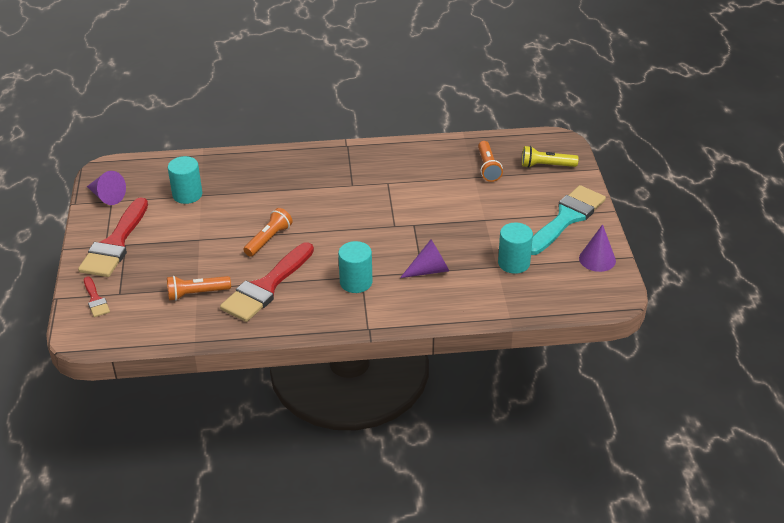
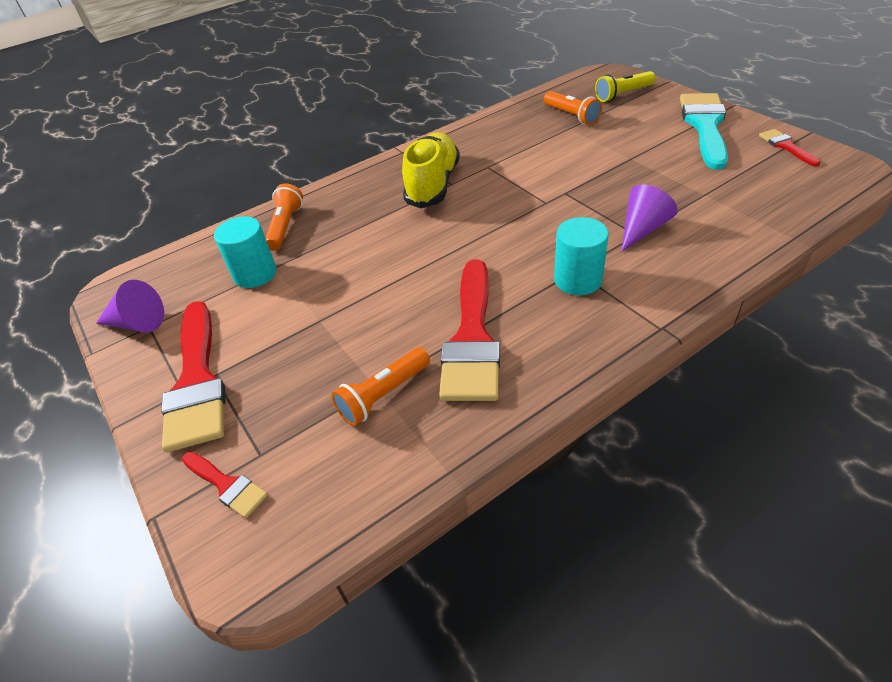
camera: 25 degrees left, 5 degrees up
(269, 239) = (414, 279): orange flashlight -> orange flashlight (285, 226)
(340, 180) = (433, 184): none -> yellow shoe
(514, 263) = (716, 184): turquoise cylinder -> none
(597, 259) = (786, 146): purple cone -> red brush

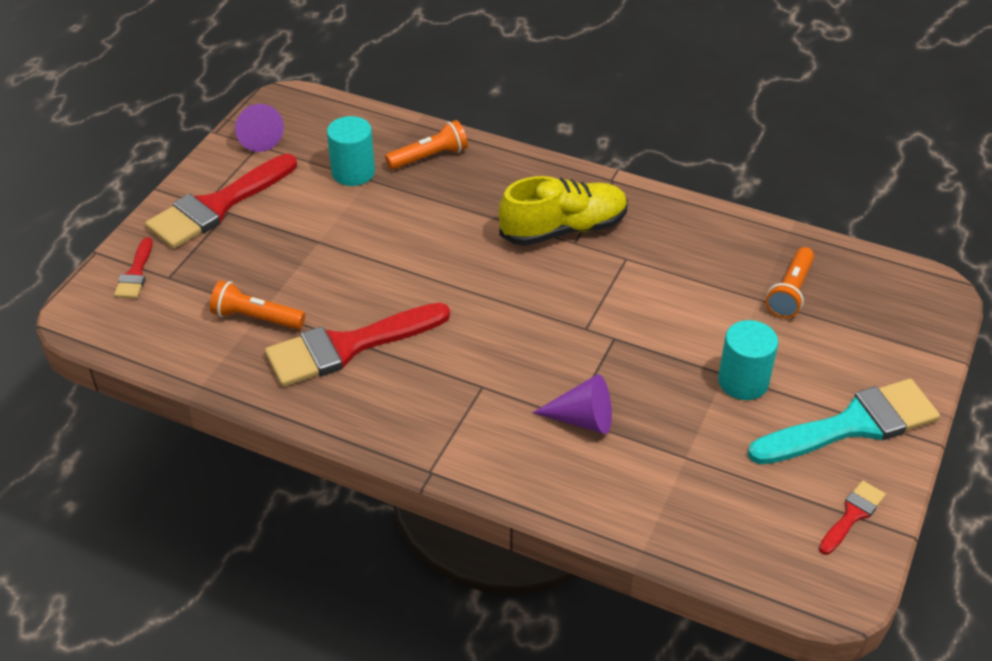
camera: 55 degrees right, 0 degrees up
(578, 280) = (467, 392): turquoise cylinder -> turquoise cylinder (743, 381)
(623, 94) = (884, 324): yellow flashlight -> none

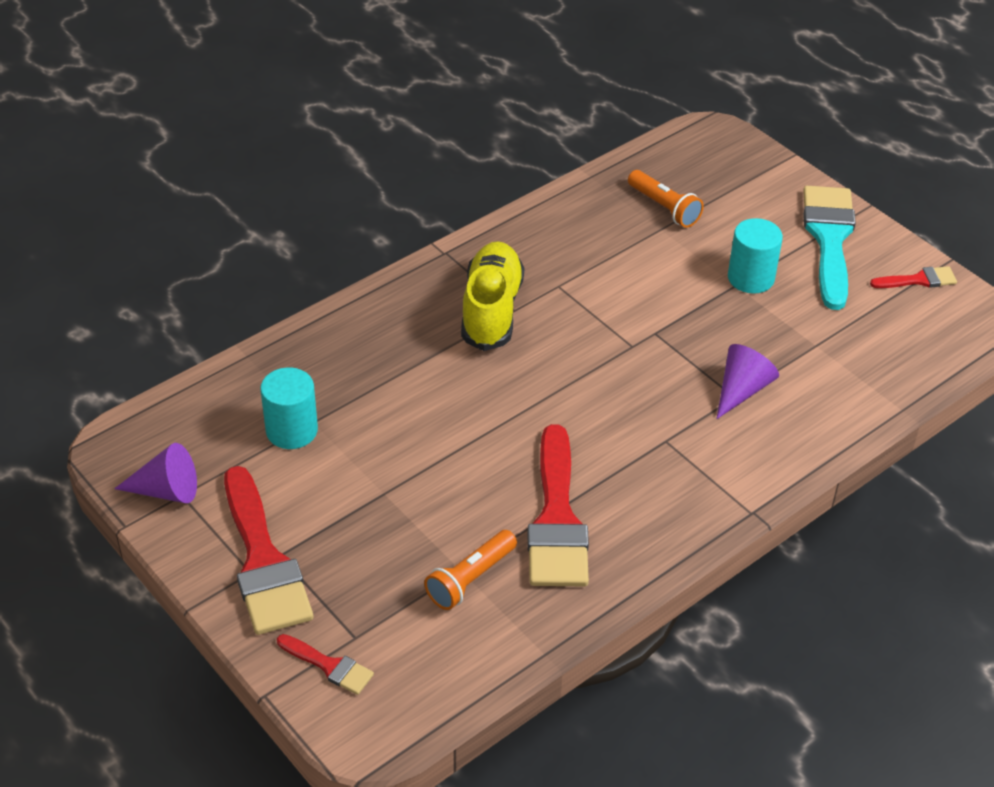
camera: 65 degrees left, 0 degrees up
(429, 157) = (312, 364): orange flashlight -> none
(852, 515) = (918, 280): red brush -> red brush turned 105 degrees clockwise

